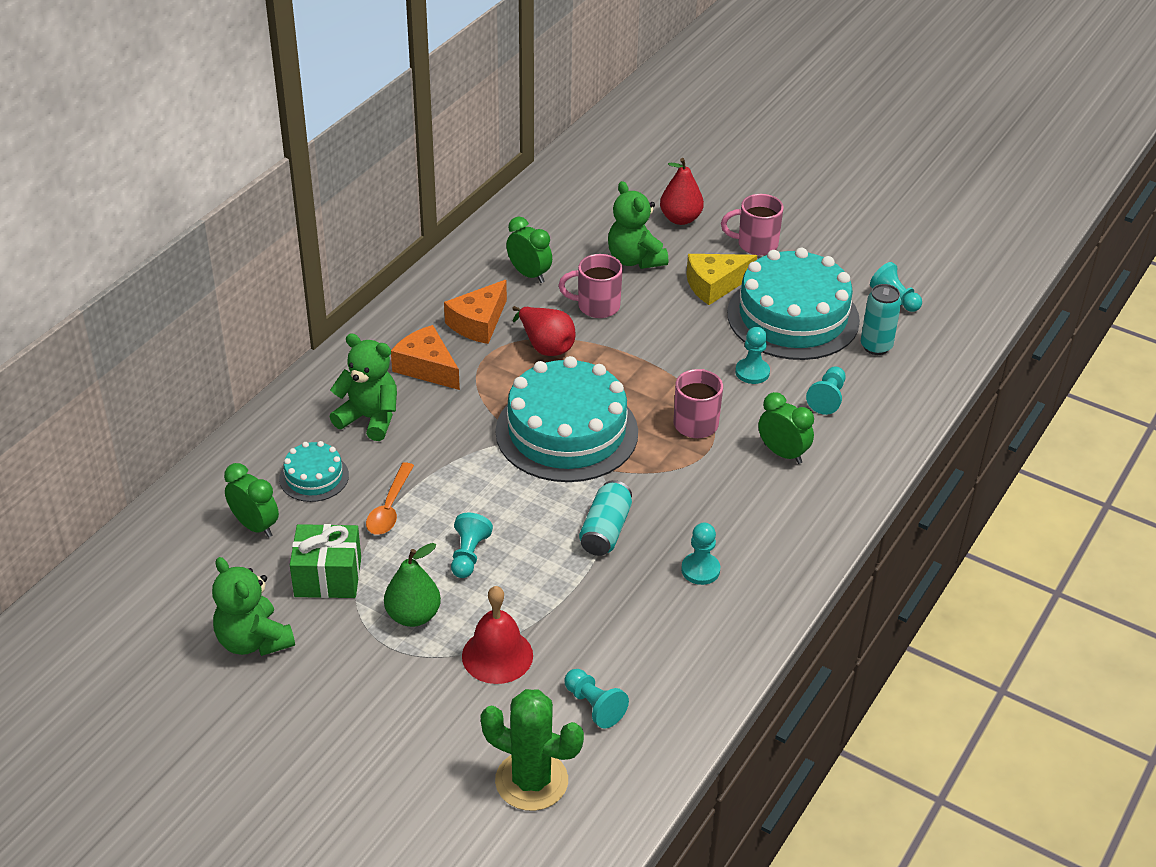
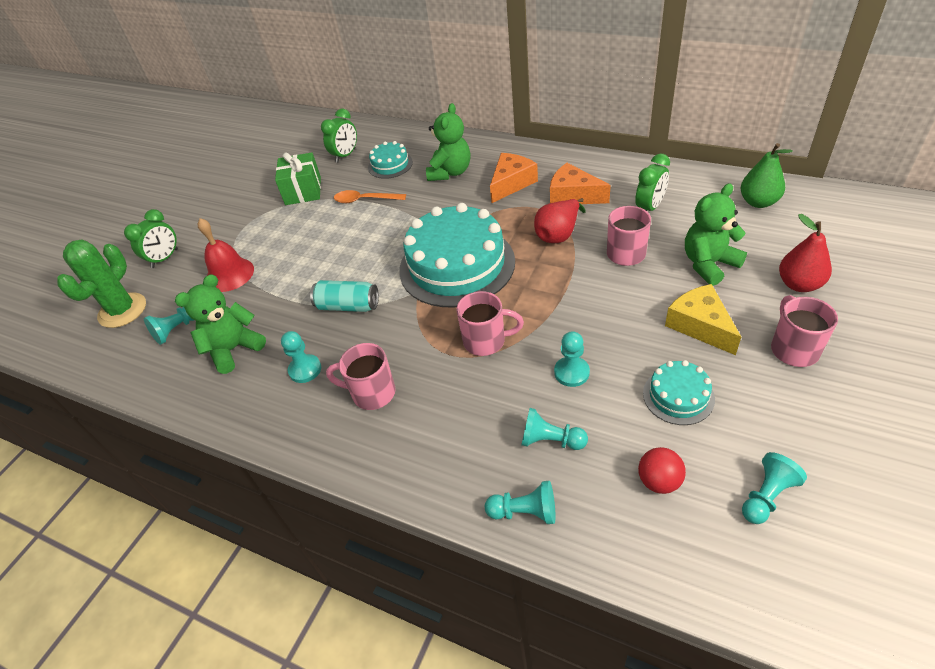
camera: 90 degrees right, 5 degrees up
(253, 641) = (254, 178): green teddy bear -> green teddy bear (234, 349)
(413, 616) = (268, 231): green pear -> green pear (758, 202)
(468, 555) = (321, 243): turquoise pawn -> turquoise pawn (525, 512)
(747, 514) = (371, 393): none -> pink mug
(782, 453) = (457, 410): green clock -> green clock (165, 258)
(793, 317) = (678, 396): turquoise cake -> turquoise cake, size x0.47
(876, 346) = (659, 481): turquoise can -> red ball

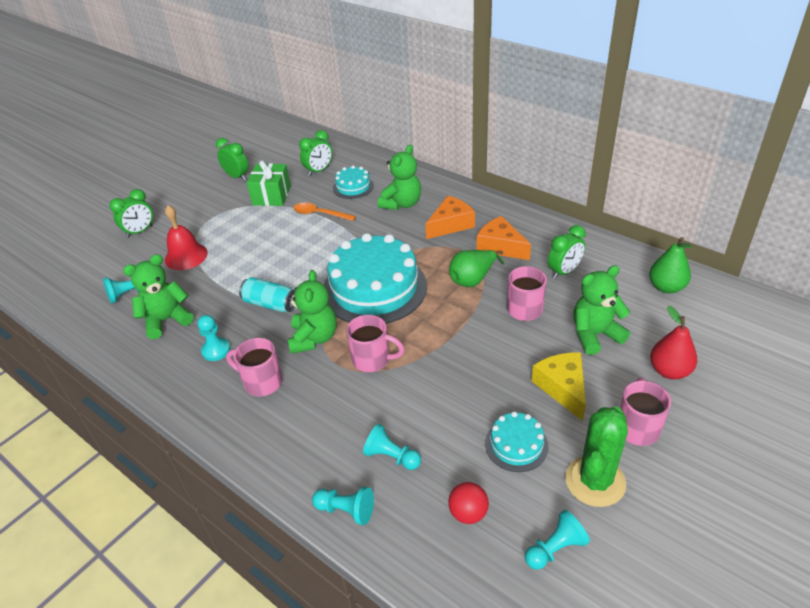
camera: 10 degrees right, 5 degrees down
(122, 310) = (92, 268): green cactus -> green cactus (595, 481)
(256, 178) = (237, 177): none -> green clock
(412, 332) = (314, 338): none -> green teddy bear
(558, 234) = (473, 279): red pear -> green pear
(571, 372) = (433, 403): turquoise pawn -> none

